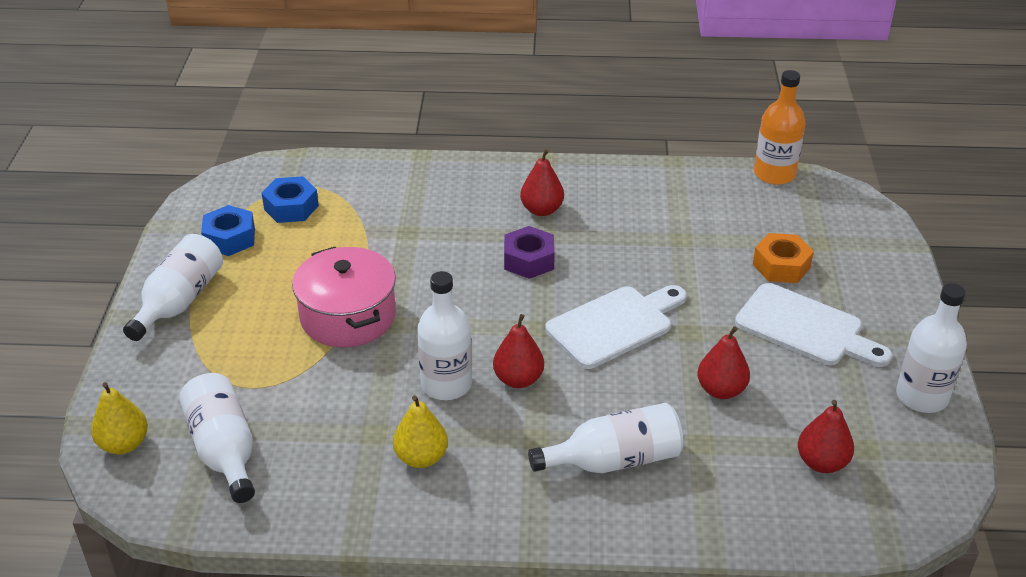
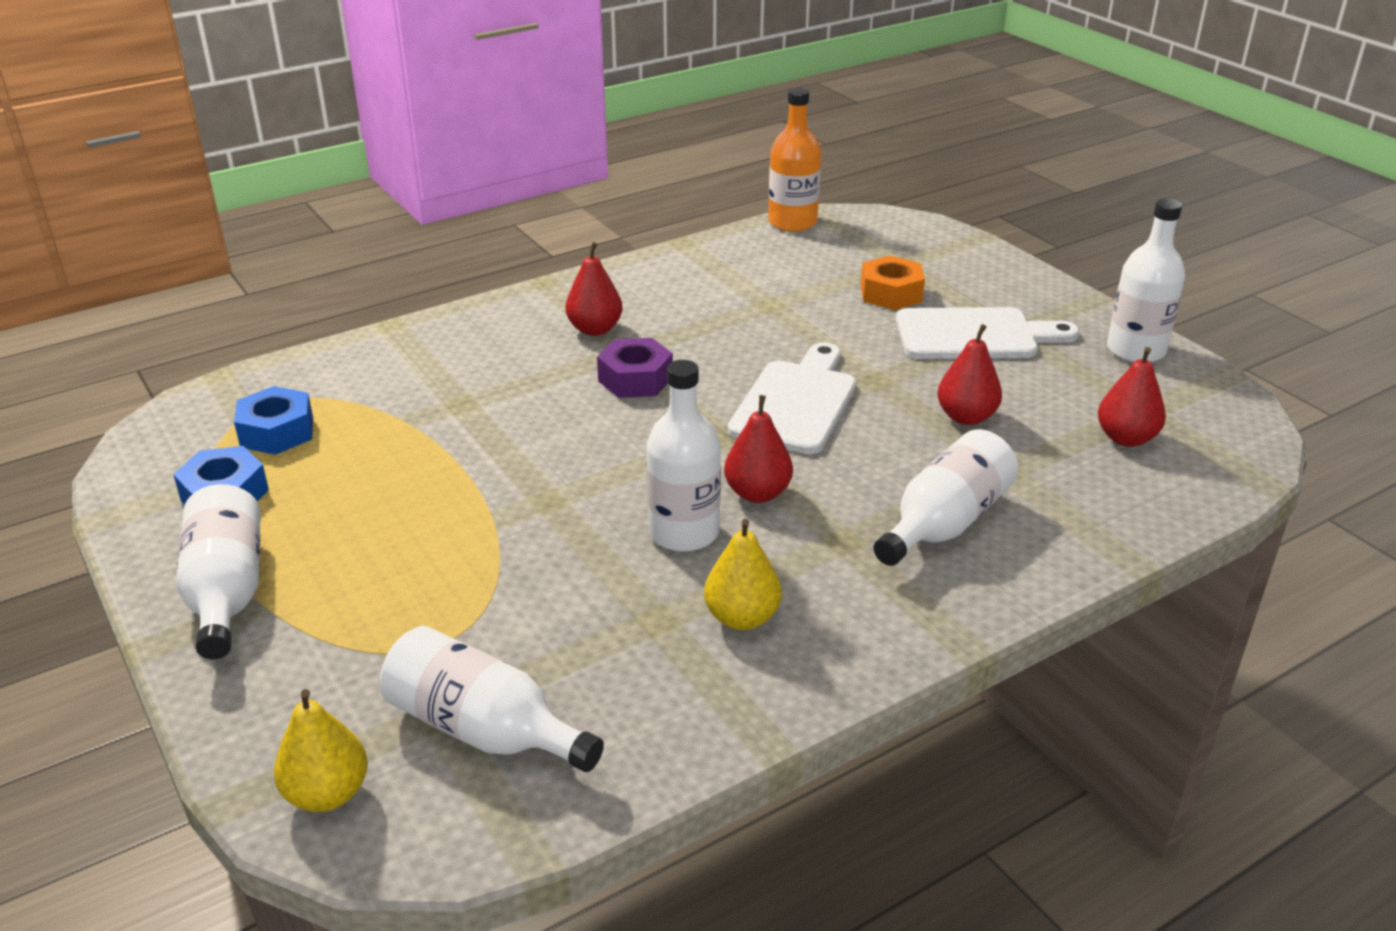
camera: 35 degrees left, 5 degrees down
(348, 316) = (484, 515): pink pot -> none

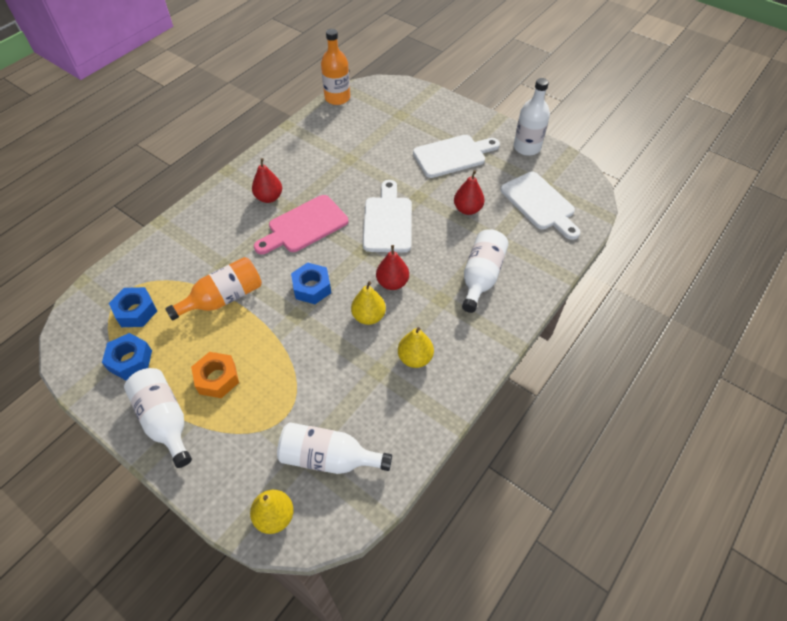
camera: 20 degrees left, 20 degrees up
(434, 447) = (223, 298): none -> orange bottle
(600, 467) = (312, 288): none -> blue nut
(635, 379) = (304, 226): purple nut -> pink cutting board
(684, 532) = (369, 316): white bottle -> yellow pear
(891, 293) = (404, 137): orange nut -> orange nut (217, 378)
(1126, 438) = (540, 204): red pear -> white cutting board

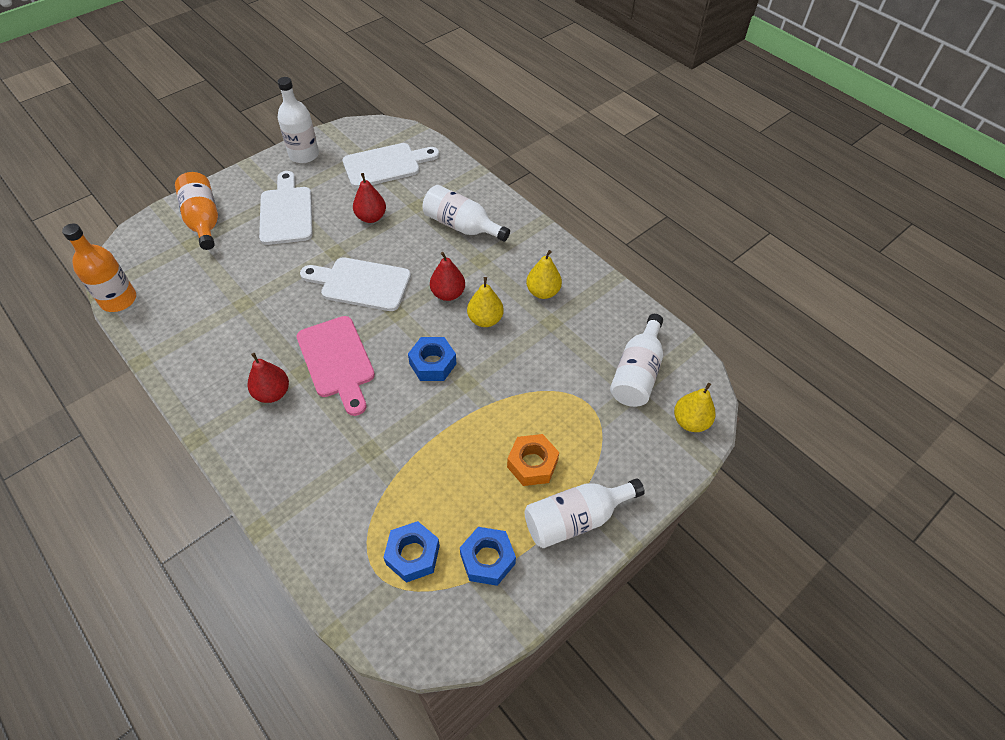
camera: 80 degrees left, 0 degrees up
(223, 298) = (421, 452): orange bottle -> orange bottle (203, 220)

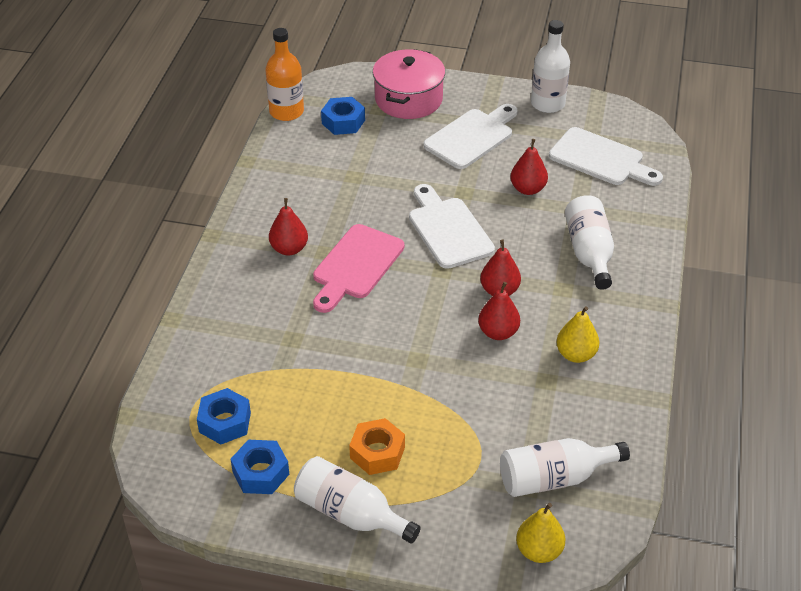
camera: 55 degrees right, 10 degrees down
(203, 220) = (408, 99): orange bottle -> pink pot
(433, 364) = (414, 326): blue nut -> blue nut (343, 122)
(485, 319) = (498, 332): yellow pear -> red pear

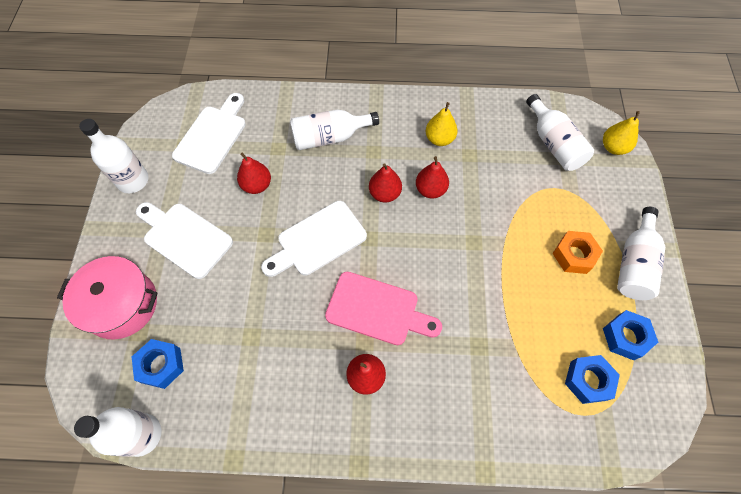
camera: 100 degrees left, 20 degrees up
(286, 112) = (142, 435): orange bottle -> white bottle

